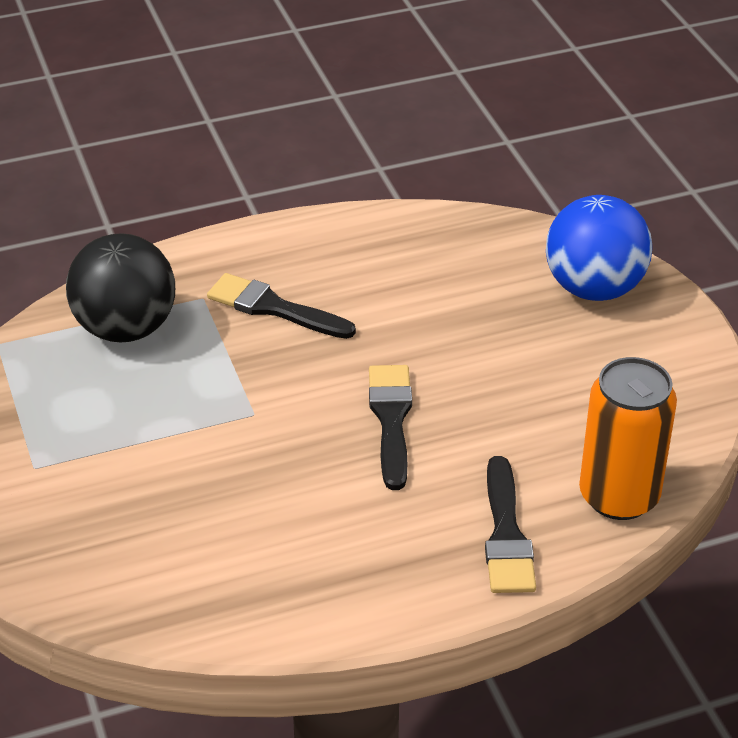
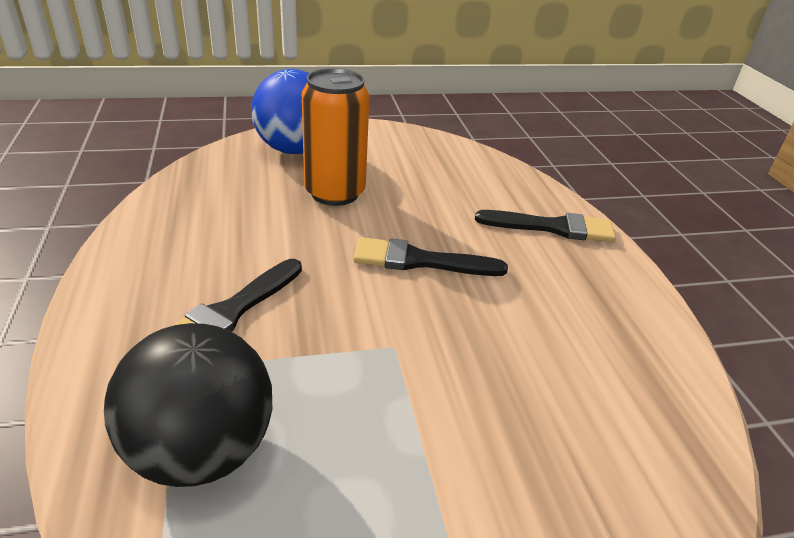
camera: 85 degrees left, 5 degrees down
(619, 496) = (512, 179): orange can -> orange can (335, 193)

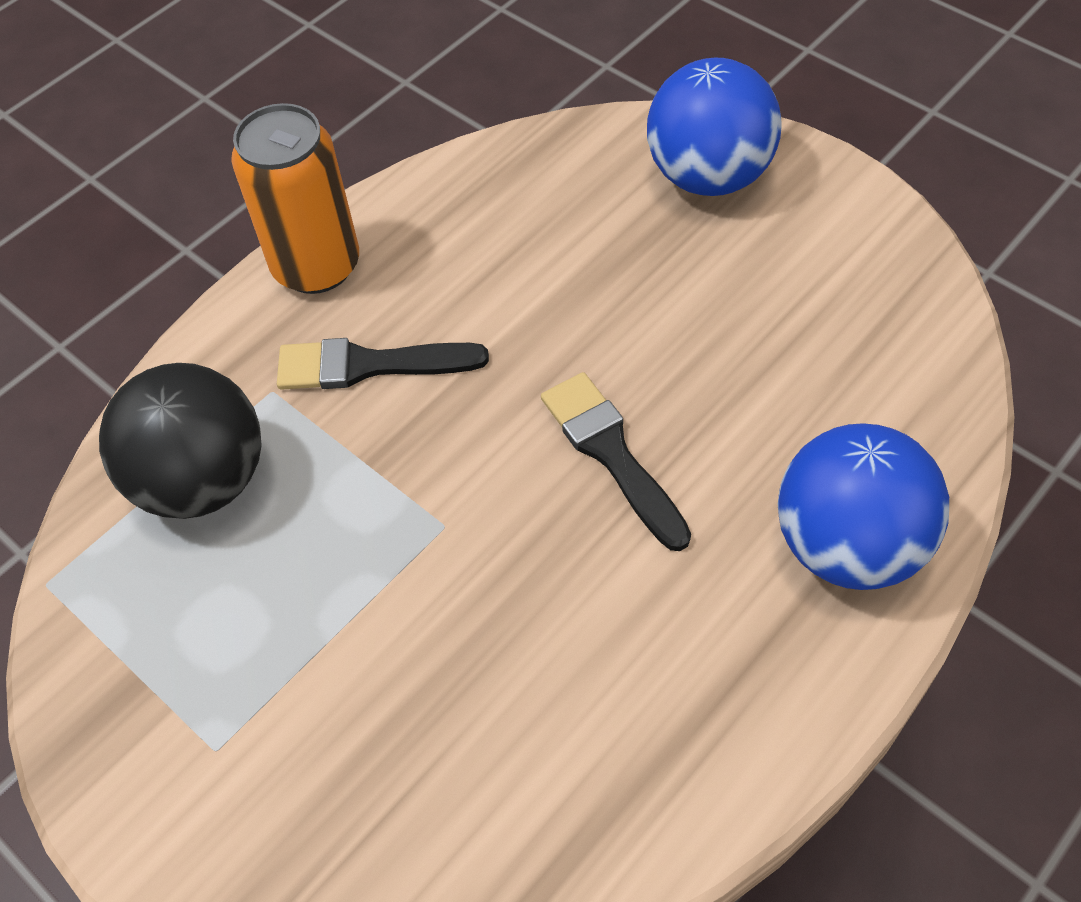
camera: 60 degrees right, 20 degrees up
(335, 193) = (658, 283): orange can -> orange can (316, 266)
(552, 227) = (848, 545): black brush -> blue ball

